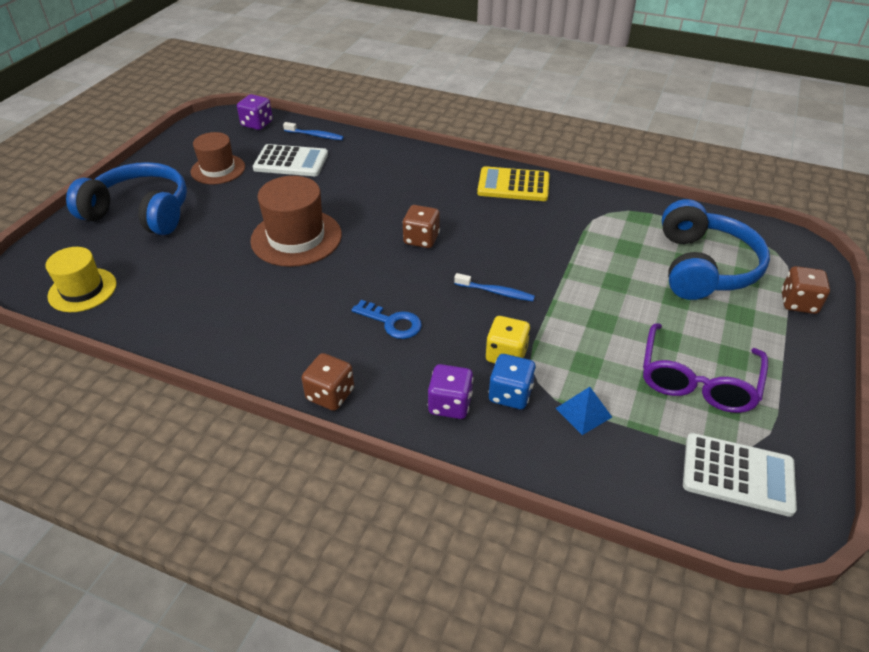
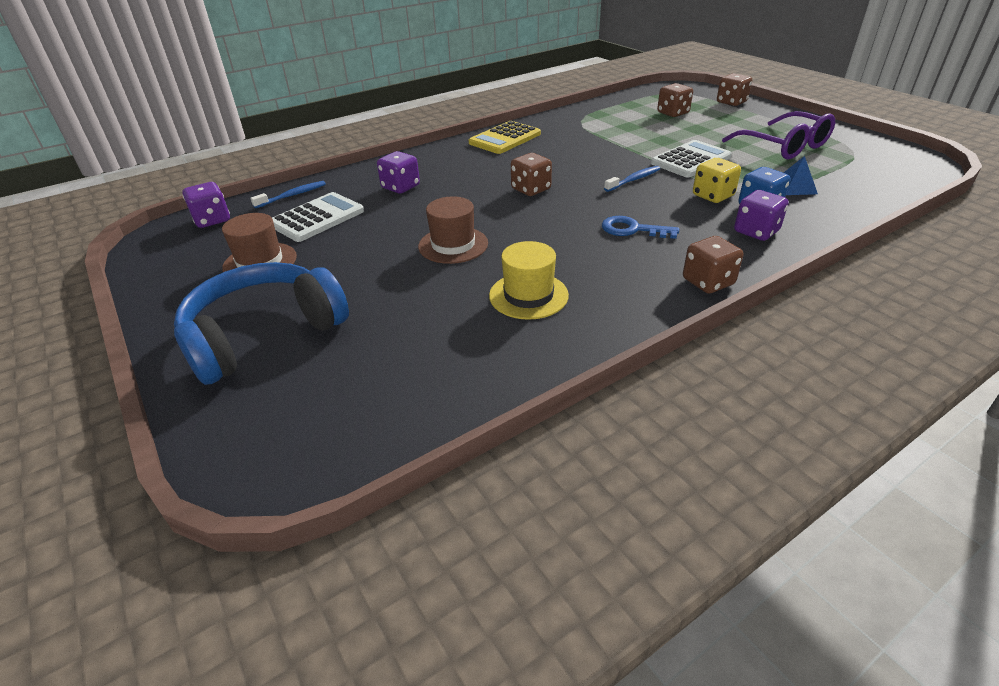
camera: 55 degrees left, 5 degrees down
(82, 290) = (371, 416): yellow hat -> yellow hat (528, 295)
(296, 238) = (453, 245): brown hat -> brown hat, size x0.66
(368, 174) = (400, 187): none -> purple dice
(392, 322) = (632, 229): blue key -> blue key turned 135 degrees counterclockwise
(703, 267) = (673, 113): blue headphones -> brown dice
(737, 474) = (877, 161): white calculator -> white calculator (690, 160)

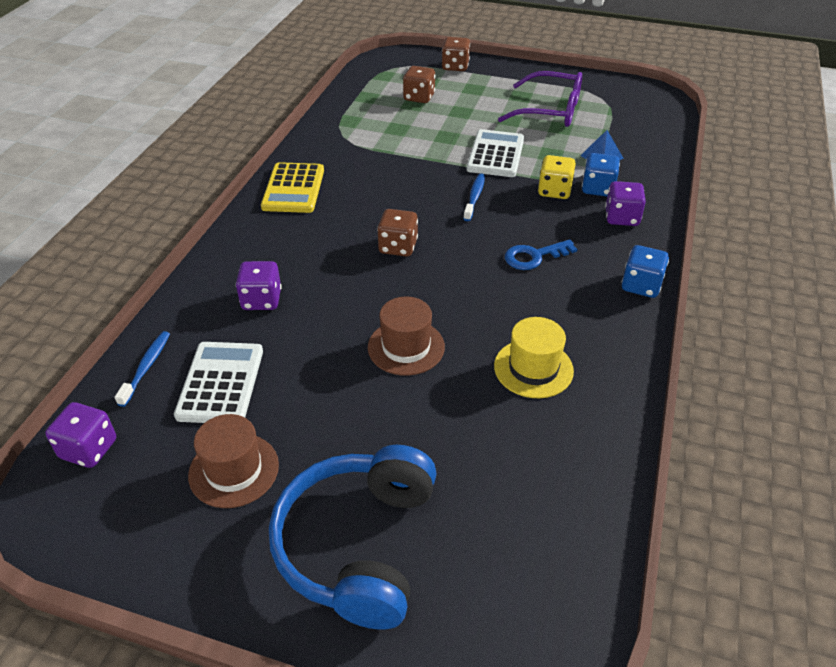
camera: 40 degrees left, 5 degrees up
(708, 282) = (641, 286): brown dice -> blue dice

